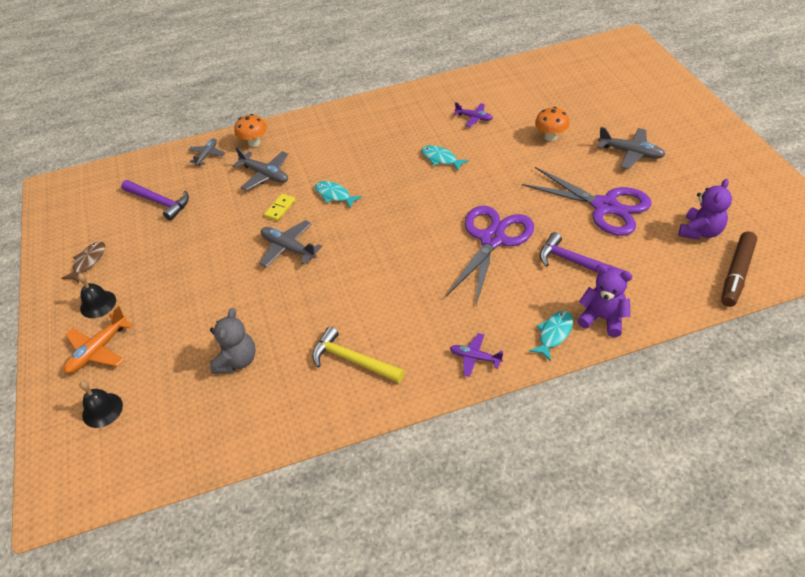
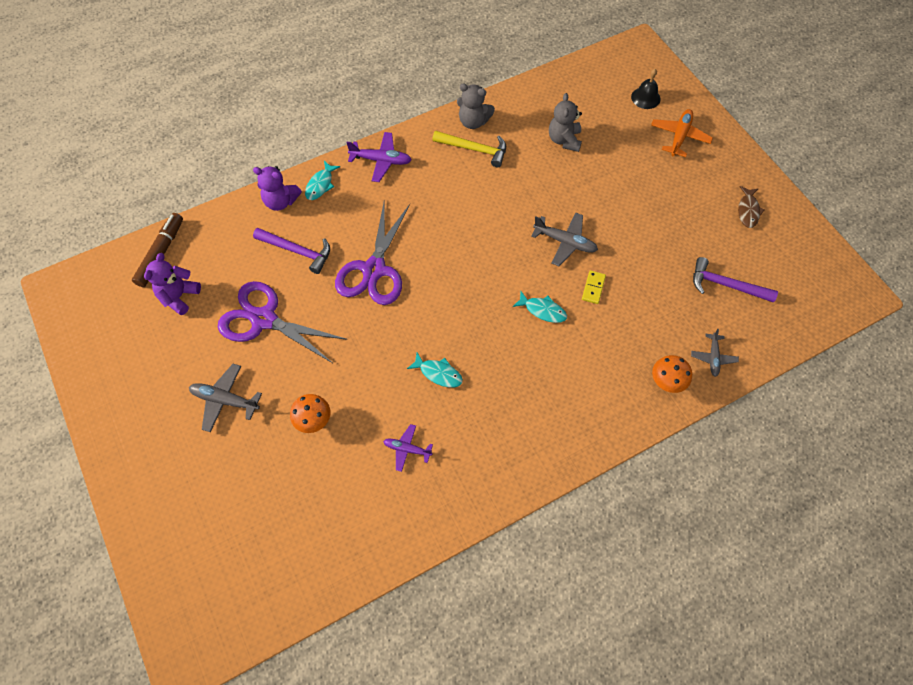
camera: 165 degrees right, 15 degrees up
(98, 304) = (708, 173): black bell -> none
(265, 175) = (629, 332): grey plane -> none
(343, 400) = (473, 122): none -> grey teddy bear
(475, 357) = (381, 160): purple plane -> purple plane, size x1.53

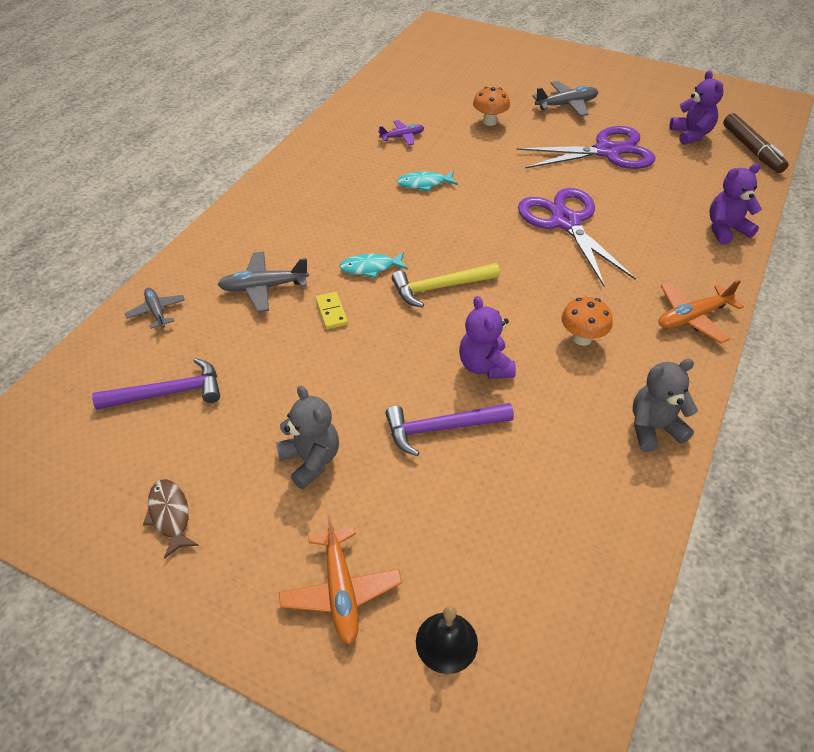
camera: 145 degrees right, 15 degrees down
(297, 251) = (651, 202): purple hammer -> purple hammer (441, 428)
(320, 185) = (714, 262): turquoise fish -> none
(381, 160) = (692, 317): purple plane -> orange plane
(474, 149) = (609, 391): yellow hammer -> yellow hammer (440, 287)
(528, 199) = (485, 366): none -> purple teddy bear
(564, 140) = (511, 474): grey teddy bear -> grey teddy bear (311, 460)
(565, 242) = (399, 341): grey plane -> grey plane (263, 287)
(666, 382) = (200, 269): orange mushroom -> orange mushroom (582, 338)

